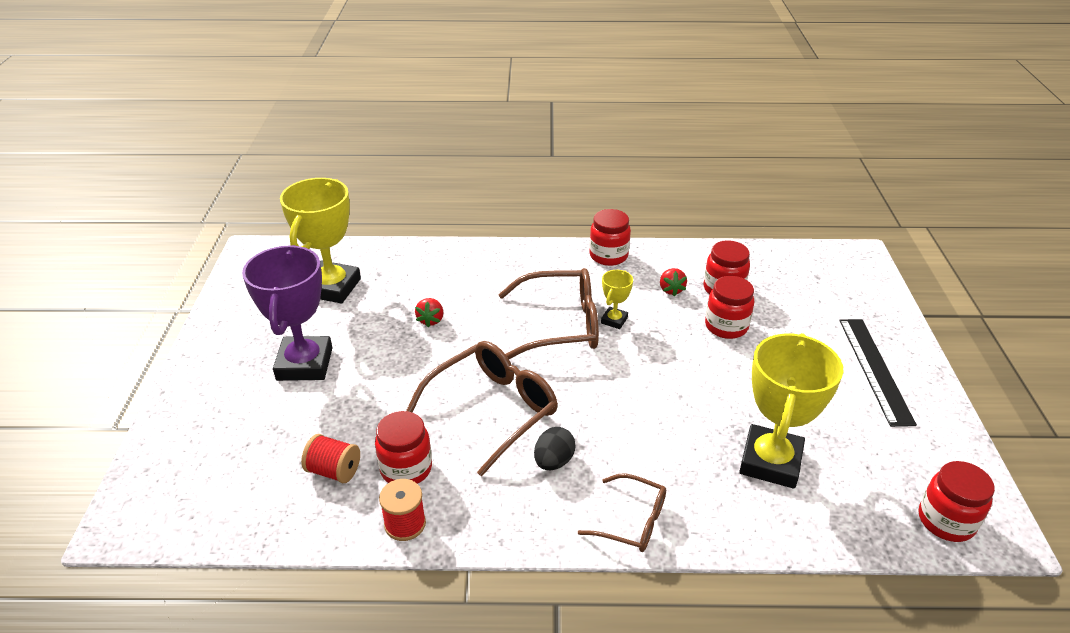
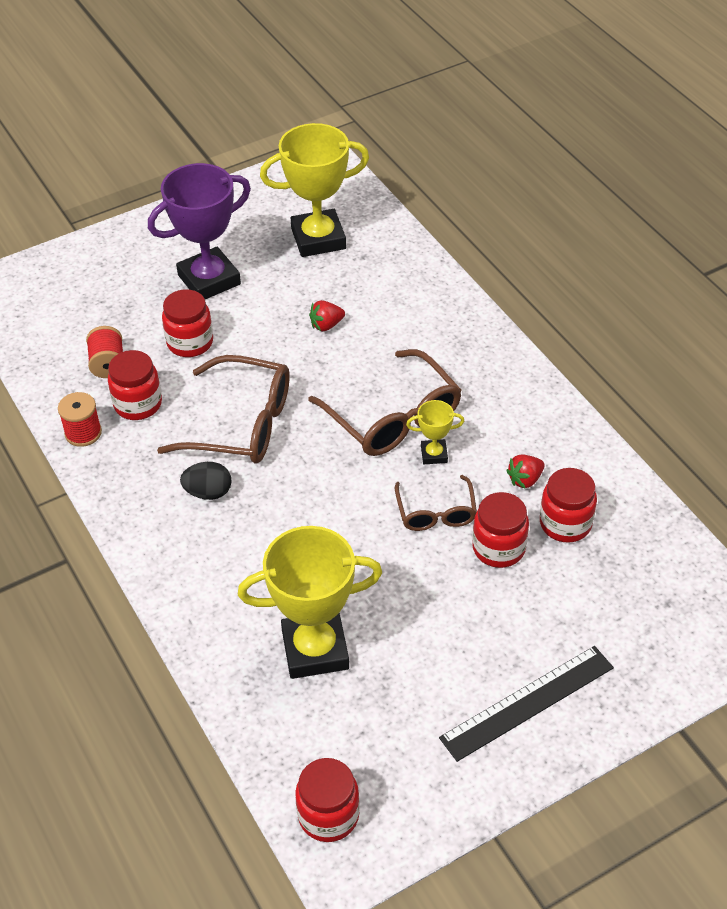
camera: 60 degrees right, 10 degrees up
(608, 256) = (542, 405): red jar -> red jar (190, 342)
(632, 521) = (175, 573): brown glasses -> brown glasses (436, 512)

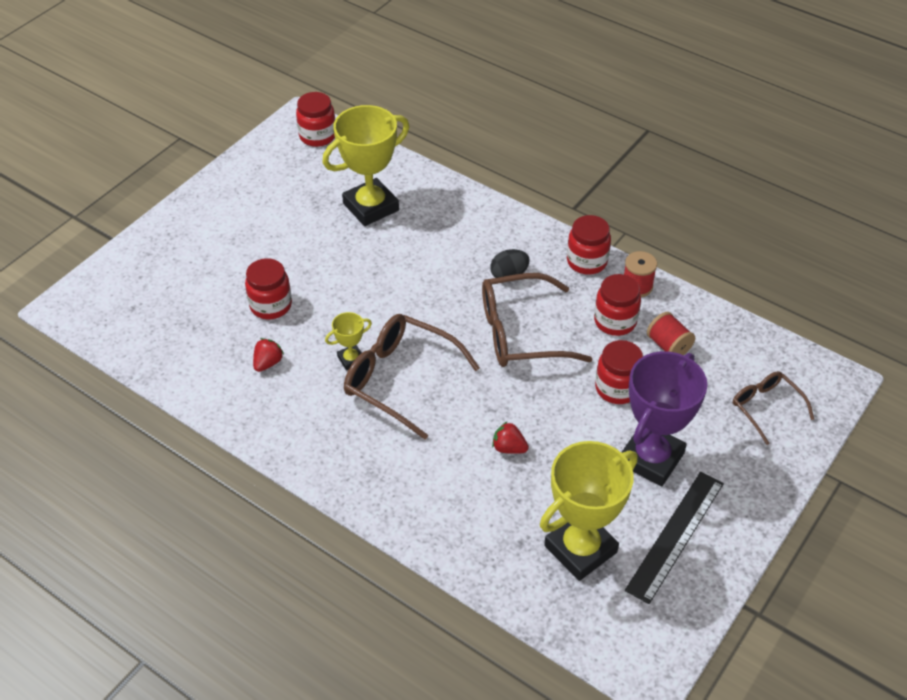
camera: 155 degrees right, 0 degrees up
(326, 325) = (509, 448): red strawberry -> red strawberry turned 105 degrees counterclockwise
(436, 512) = (329, 315): brown glasses -> brown glasses (766, 408)
(527, 703) = (218, 220): black ruler -> black ruler (675, 535)
(565, 523) = (224, 339): red jar -> red jar (587, 261)

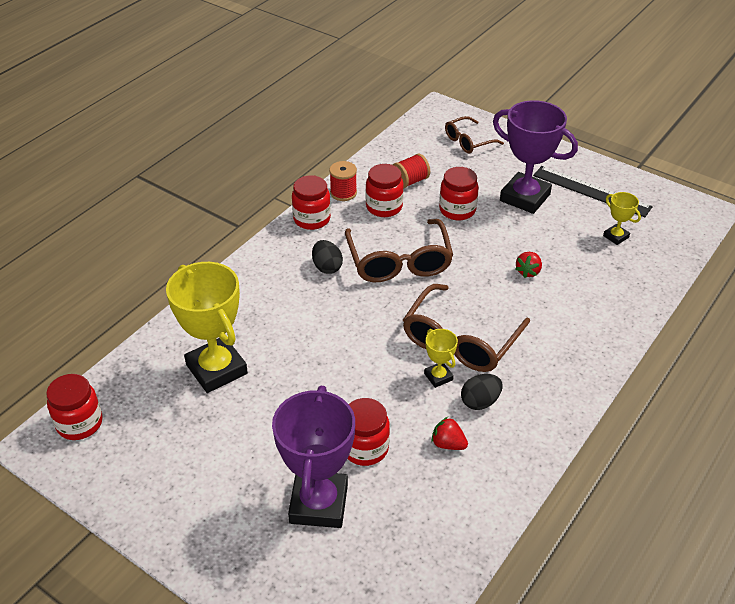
camera: 90 degrees left, 5 degrees down
(218, 277) = (319, 503): none -> purple trophy
(316, 390) = (480, 402): none -> black egg
(580, 549) = (616, 236): yellow trophy -> yellow trophy, size x0.46

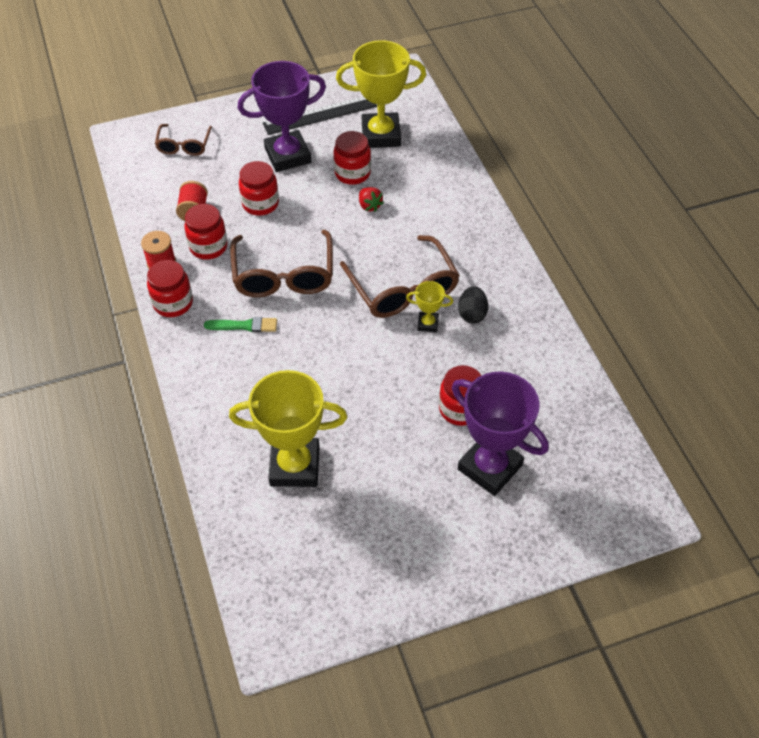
camera: 55 degrees left, 10 degrees up
(79, 423) = (271, 601): red jar -> red jar (352, 173)
(327, 267) = (244, 326): black egg -> green brush
(399, 261) = (284, 275): brown glasses -> brown glasses turned 60 degrees clockwise
(448, 444) = (495, 356): red strawberry -> none
(616, 236) = (381, 135): yellow trophy -> yellow trophy, size x2.16

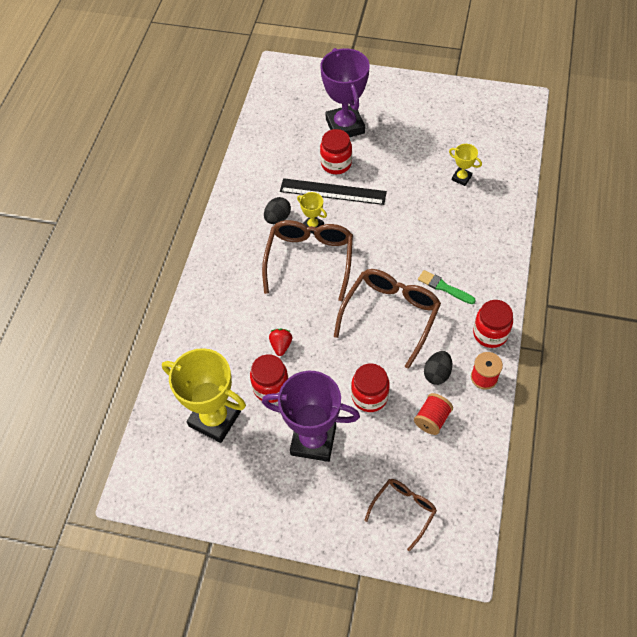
camera: 145 degrees left, 5 degrees up
(208, 247) = (437, 373): red jar -> black egg
(295, 466) = (461, 178): yellow trophy -> yellow trophy, size x0.46
(320, 115) = (251, 477): black ruler -> black ruler (333, 191)

